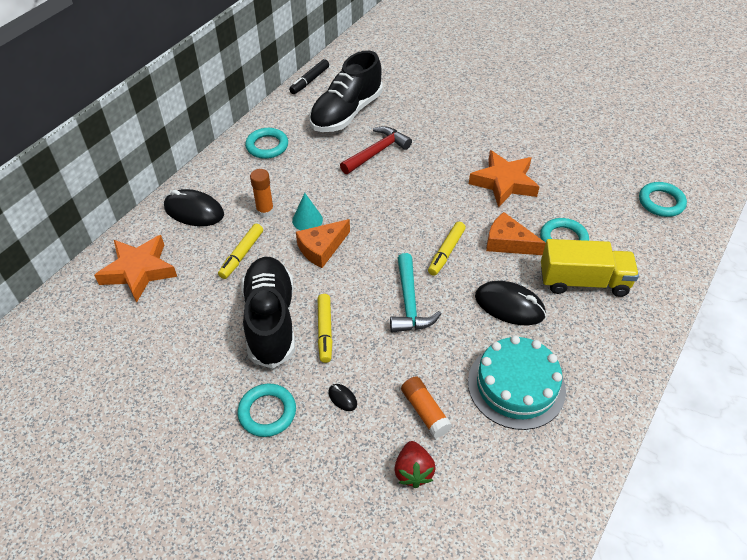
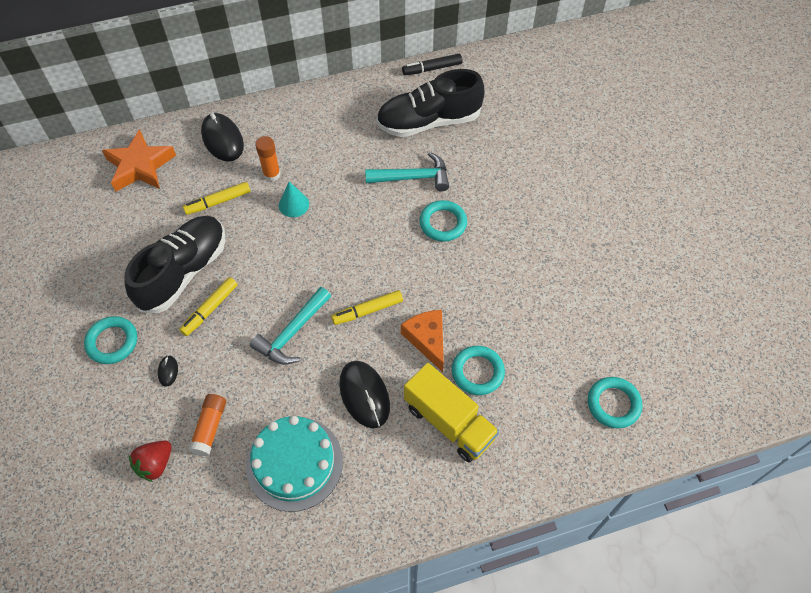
camera: 40 degrees right, 10 degrees up
(267, 146) = (332, 114): turquoise ring -> turquoise ring (443, 223)
(322, 248) = (278, 237): orange cheese -> none
(377, 152) = (413, 177): red hammer -> turquoise hammer
(504, 183) = (488, 281): orange star -> none

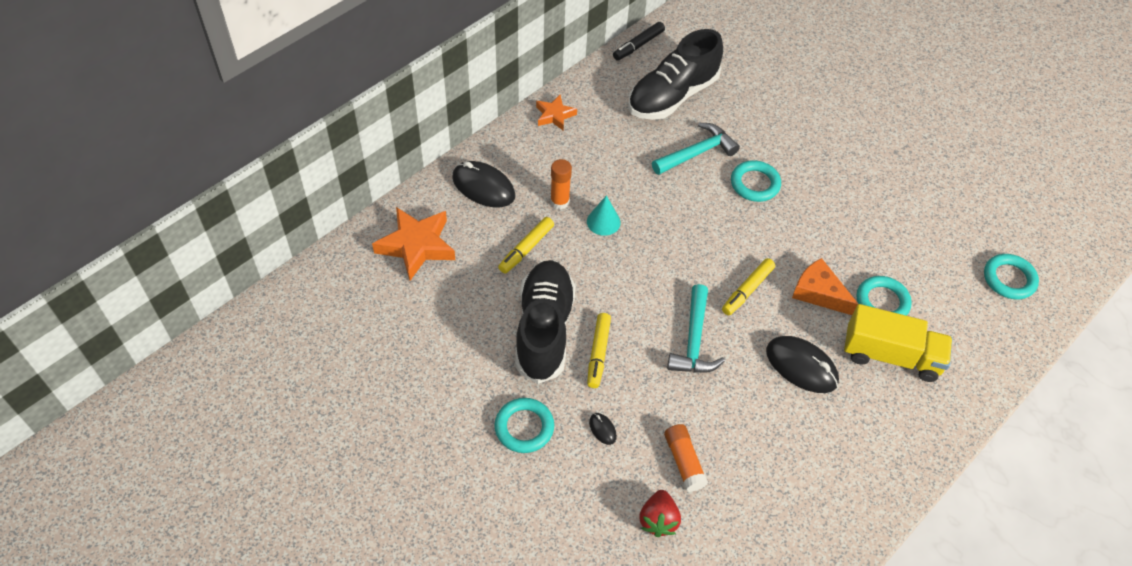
camera: 30 degrees left, 5 degrees down
(294, 463) = (785, 455): turquoise cake -> none
(320, 102) = (555, 115): none -> orange star

